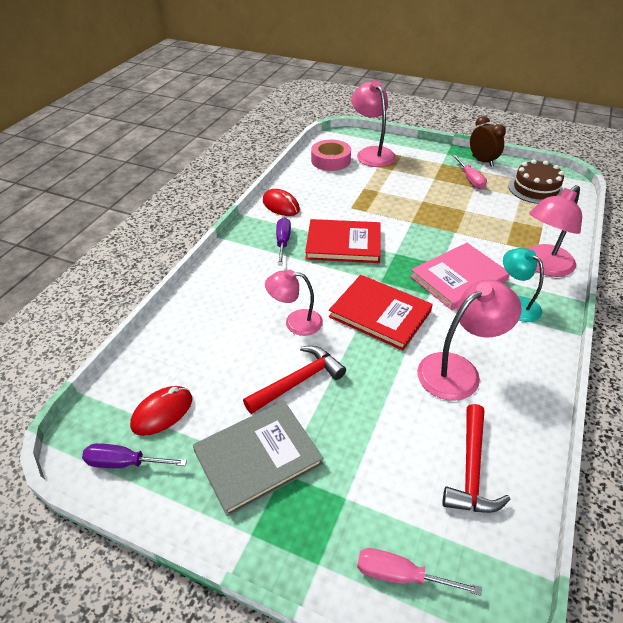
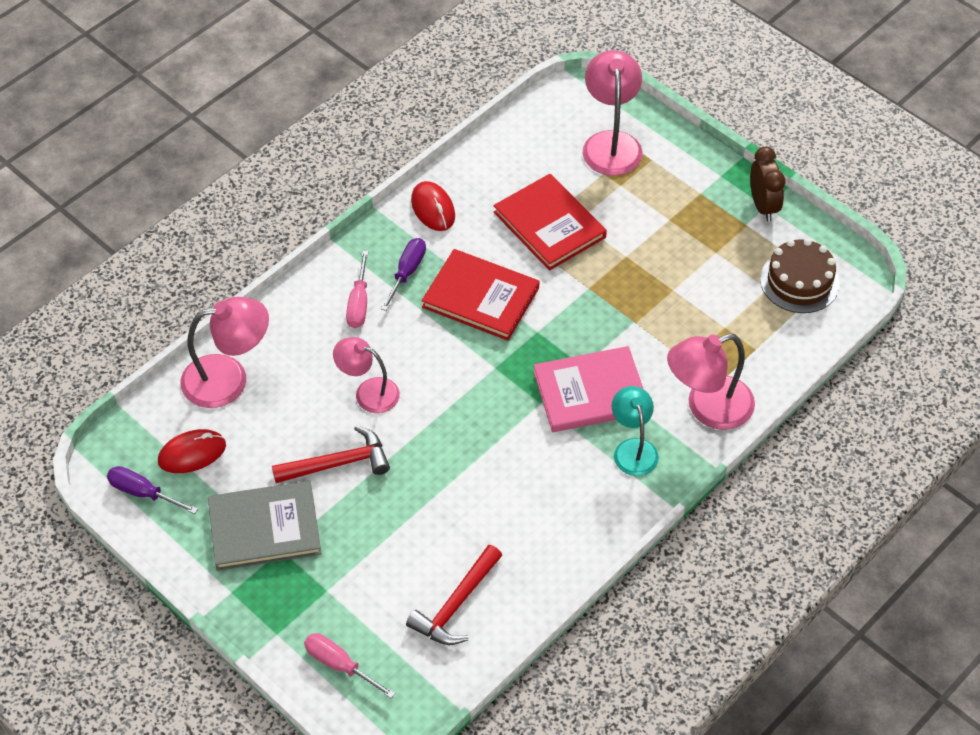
camera: 20 degrees right, 10 degrees up
(330, 160) = (543, 141): pink tape -> none
(380, 314) = (468, 411): red book -> red book (549, 225)
(458, 370) = (511, 505): pink lamp -> pink lamp (228, 379)
(470, 179) = (719, 237): pink screwdriver -> pink screwdriver (359, 303)

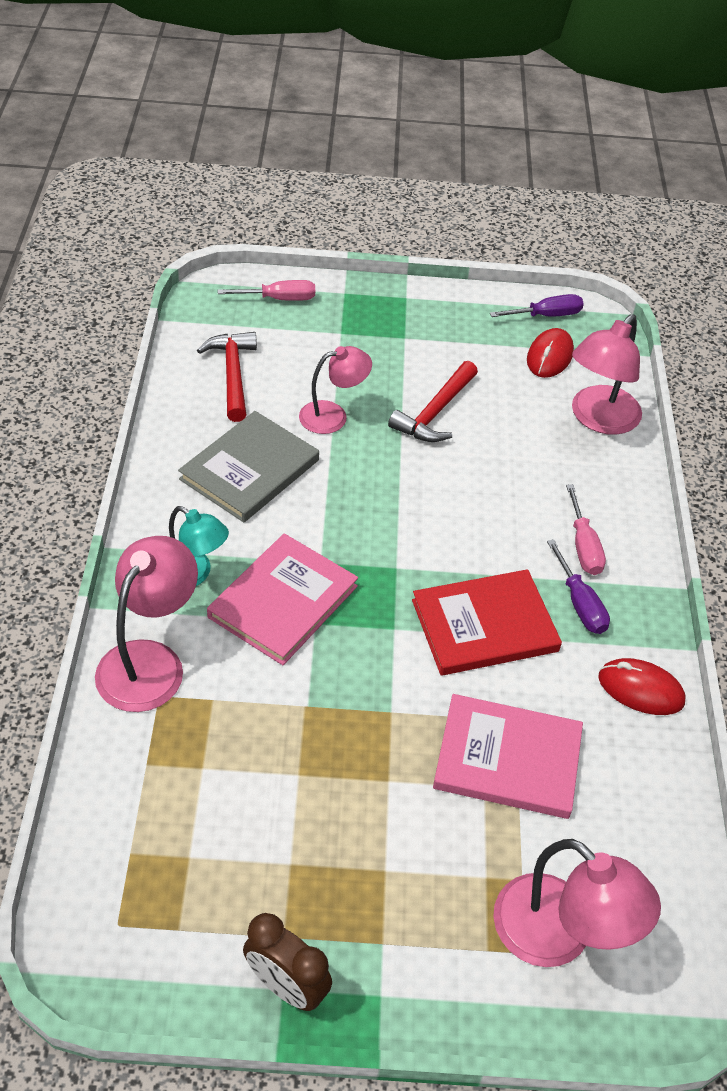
camera: 135 degrees right, 5 degrees down
(264, 528) = (433, 343): grey book -> grey book (250, 470)
(359, 303) = (583, 545): pink screwdriver -> pink screwdriver turned 150 degrees counterclockwise
(368, 392) = (479, 477): pink lamp -> pink lamp (333, 415)
(549, 225) = (507, 759): red book -> pink book
(799, 281) = (155, 897): brown cake -> none

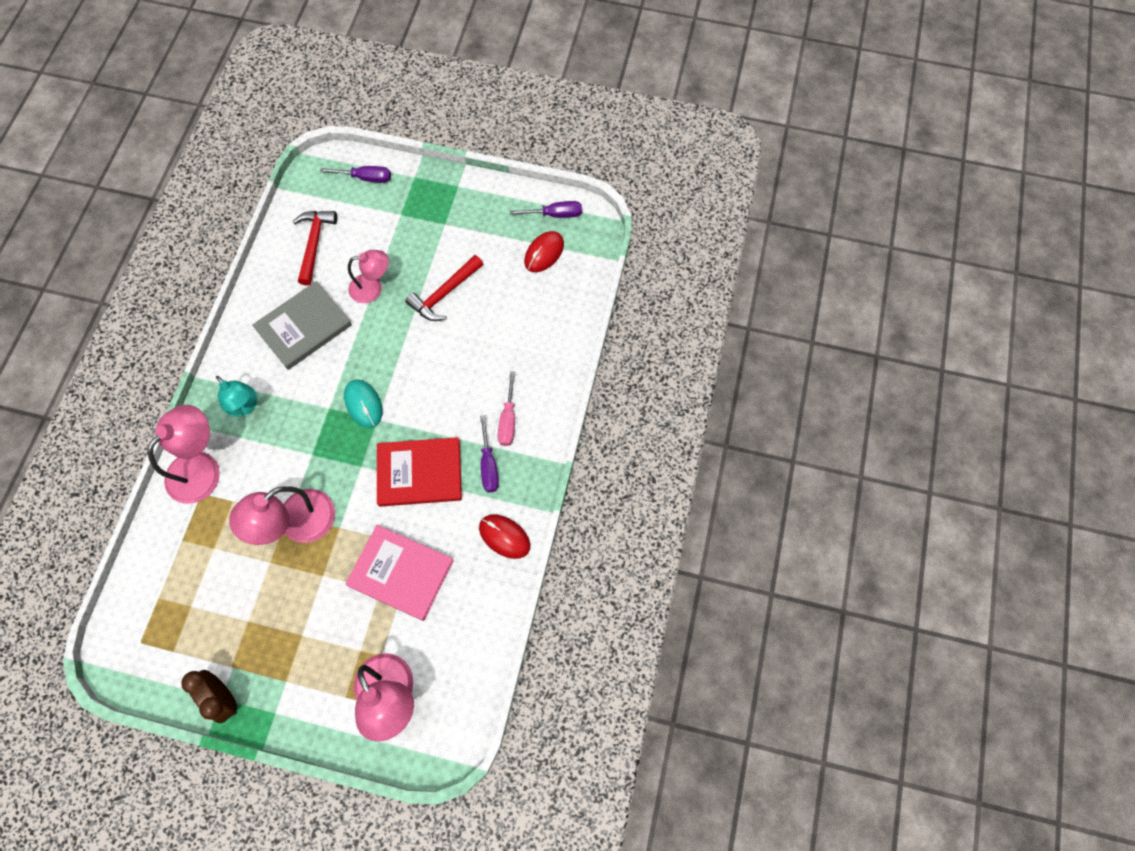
camera: 15 degrees right, 20 degrees up
(278, 299) = (365, 178): pink screwdriver -> purple screwdriver
(283, 601) = (296, 435): pink book -> none
(370, 551) = (363, 404): none -> turquoise mouse
(598, 419) = (558, 314): pink lamp -> pink lamp (297, 524)

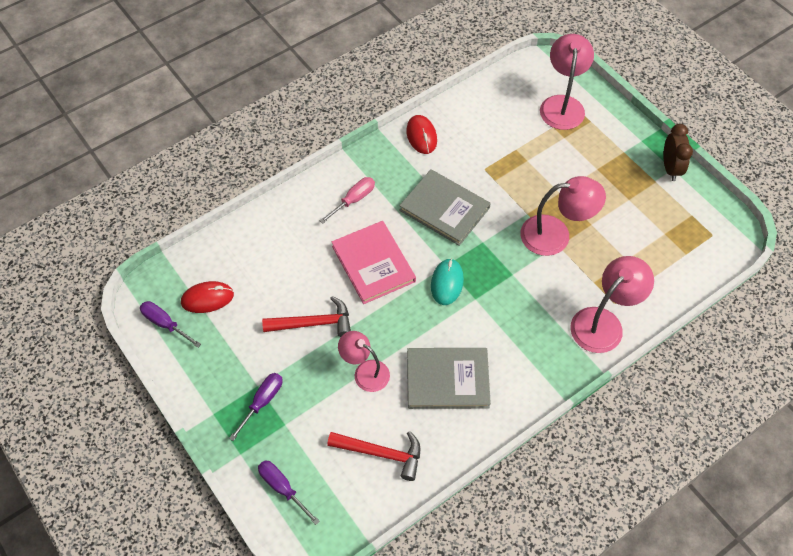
camera: 140 degrees left, 10 degrees down
(201, 467) = (603, 322): pink lamp -> pink lamp turned 150 degrees clockwise
(245, 406) = (540, 347): turquoise lamp -> none
(314, 244) = (381, 453): red hammer -> red hammer turned 120 degrees counterclockwise
(400, 573) = (506, 160): pink book -> pink book (373, 264)
(419, 473) = (444, 209): red book -> grey book
(488, 465) = (393, 182): purple screwdriver -> purple screwdriver (262, 402)

